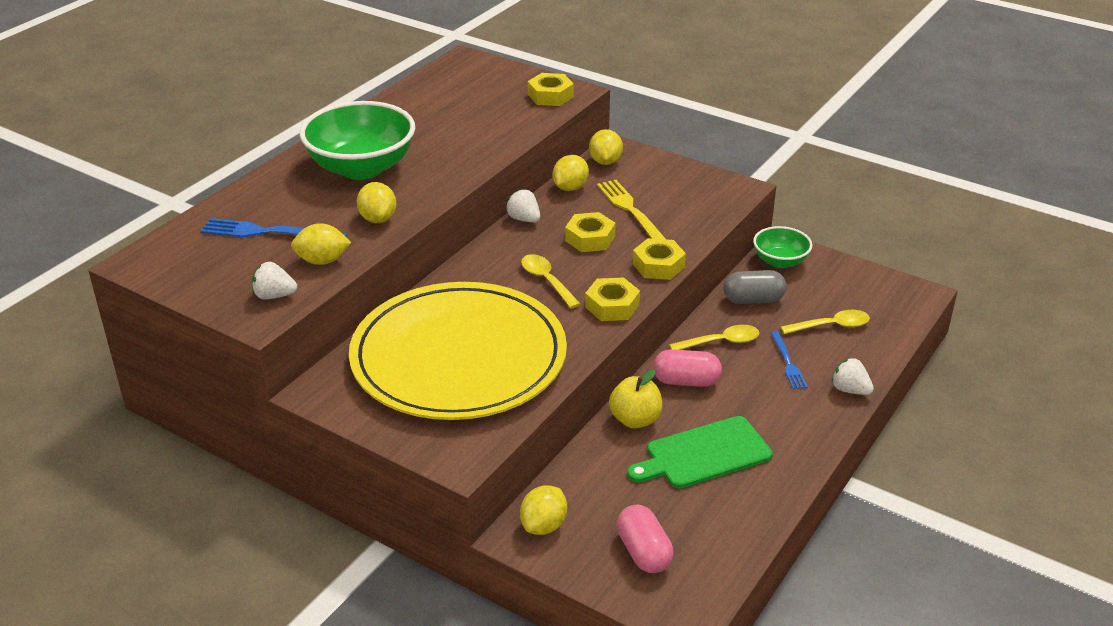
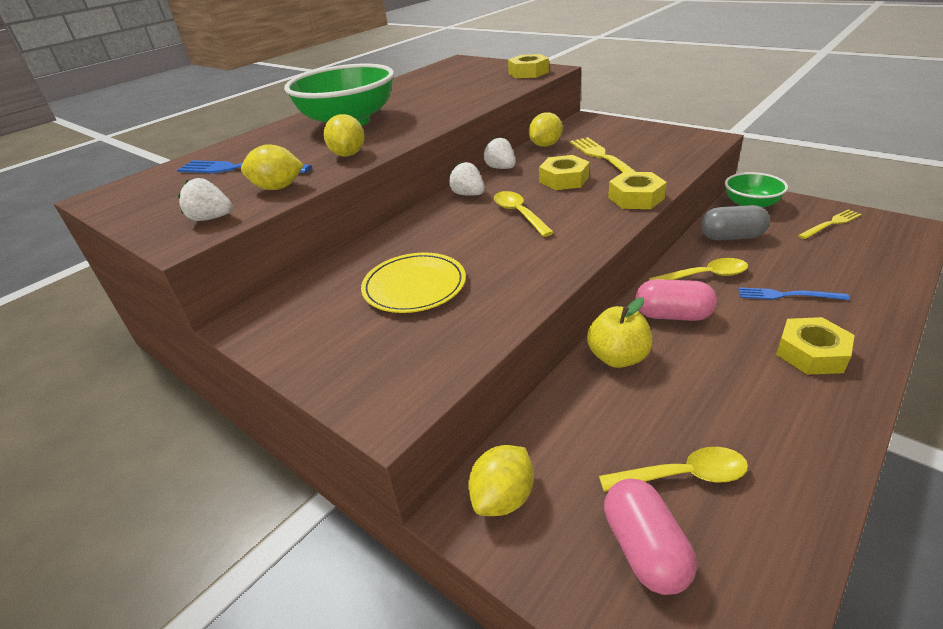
camera: 10 degrees right, 0 degrees up
(458, 357) = (414, 286): yellow plate -> yellow plate, size x0.43
(605, 162) = (577, 127): yellow lemon -> none
(612, 306) = (588, 234): yellow nut -> yellow nut (811, 353)
(704, 454) = (709, 401): green cutting board -> none
(788, 363) = (787, 295): blue fork -> blue fork turned 105 degrees clockwise
(831, 326) = (826, 259): yellow spoon -> yellow spoon (683, 475)
(848, 287) = (831, 224): none -> yellow fork
(850, 390) = (875, 324): white strawberry -> white strawberry (468, 194)

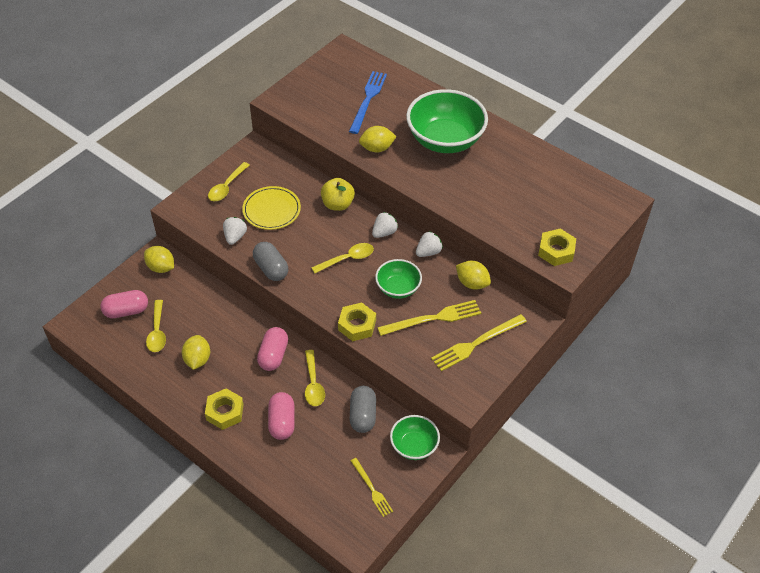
camera: 85 degrees right, 15 degrees up
(211, 218) = (298, 105): white strawberry -> white strawberry (235, 237)
(278, 188) = (331, 124): yellow lemon -> yellow lemon (197, 359)
(343, 345) = (226, 187): none -> yellow spoon
(549, 272) = (271, 268): none -> grey capsule
(564, 179) = (398, 288): yellow nut -> green bowl
(617, 357) = (240, 321): yellow apple -> yellow apple (337, 204)
(630, 138) = (476, 343): none -> yellow fork
(787, 295) = (282, 422): blue fork -> pink capsule

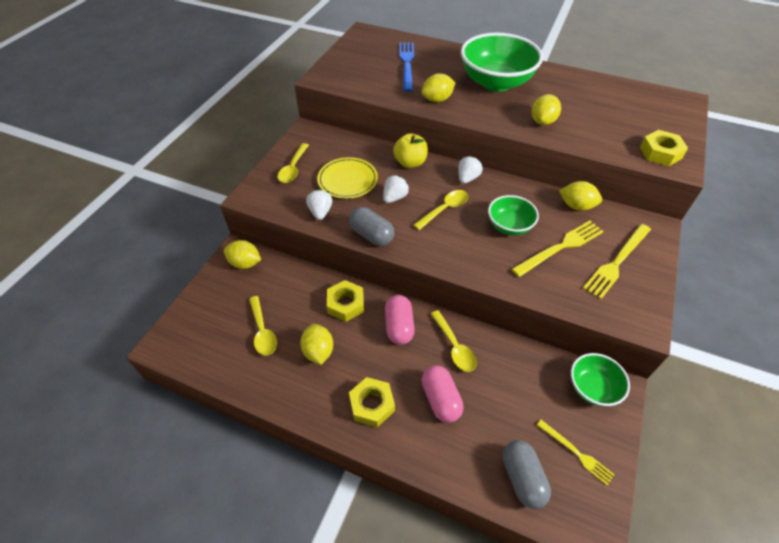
camera: 15 degrees left, 0 degrees up
(126, 311) = (221, 317): pink capsule -> none
(357, 325) = (488, 272): yellow nut -> yellow nut (345, 304)
(363, 415) = (522, 368): grey capsule -> grey capsule (522, 478)
(428, 252) = (519, 187): white strawberry -> white strawberry (394, 197)
(465, 194) = (542, 121): none -> yellow lemon

